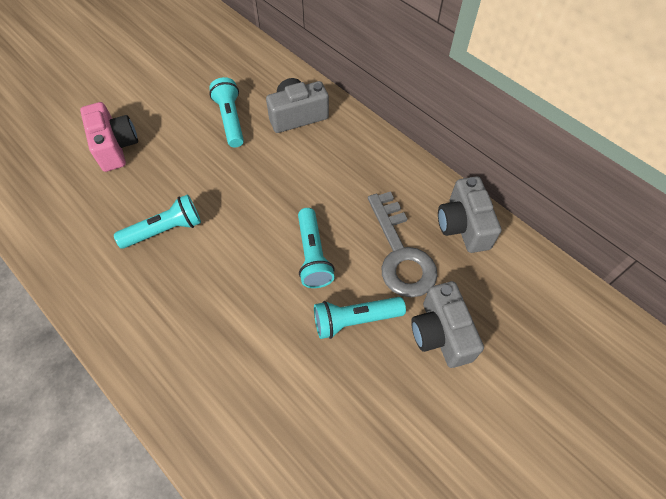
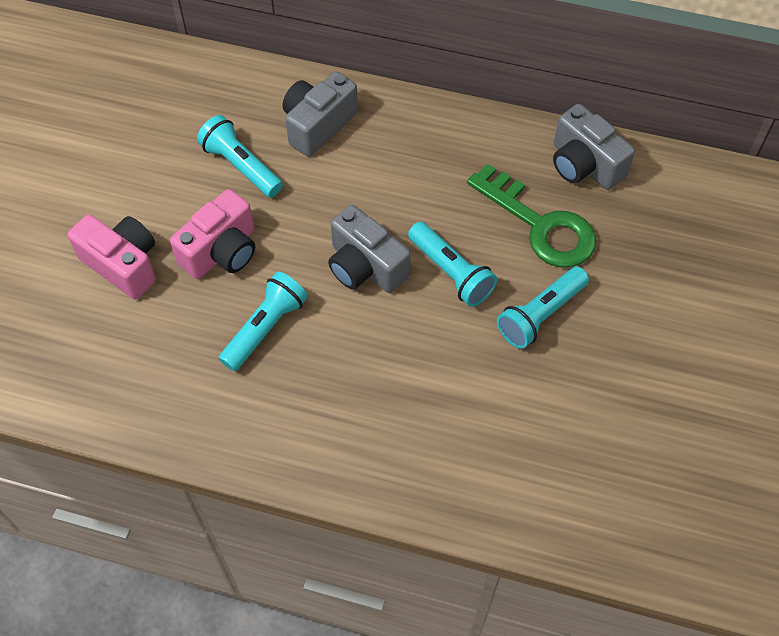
camera: 30 degrees left, 0 degrees up
(178, 167) = (222, 251): none -> pink camera
(400, 253) = (540, 225): grey key -> green key
(441, 333) = (631, 284): grey camera -> grey camera (365, 266)

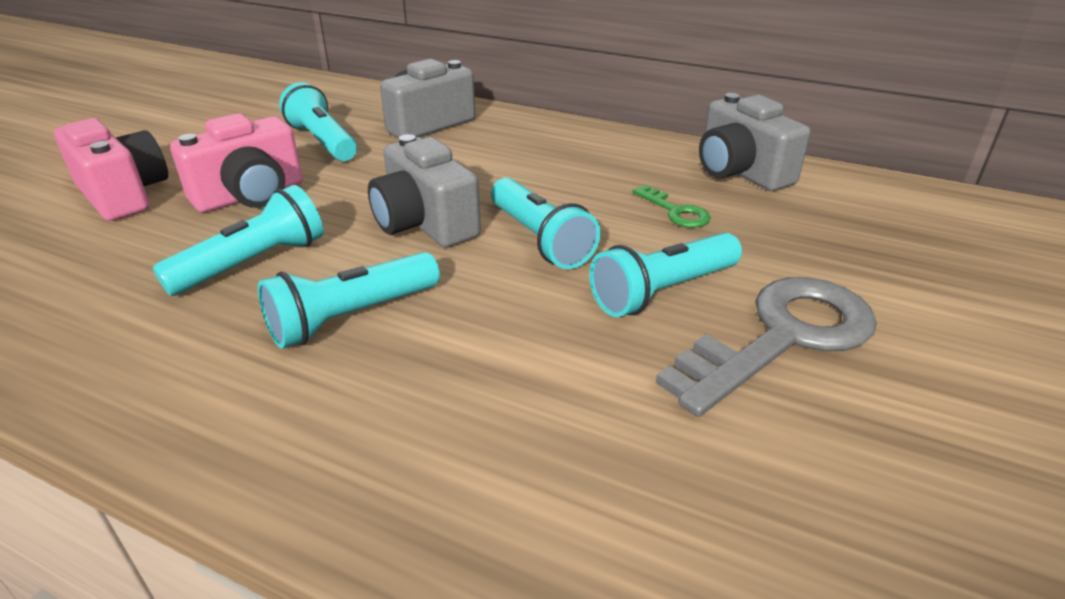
camera: 10 degrees right, 25 degrees down
(353, 368) = (352, 317): none -> turquoise flashlight
(540, 225) = (675, 211): green key -> green key, size x0.46
(614, 345) = (782, 337): none -> grey key

